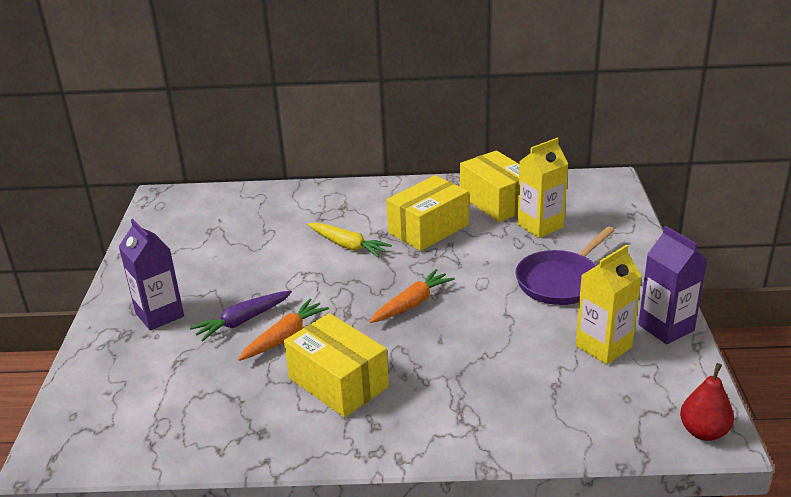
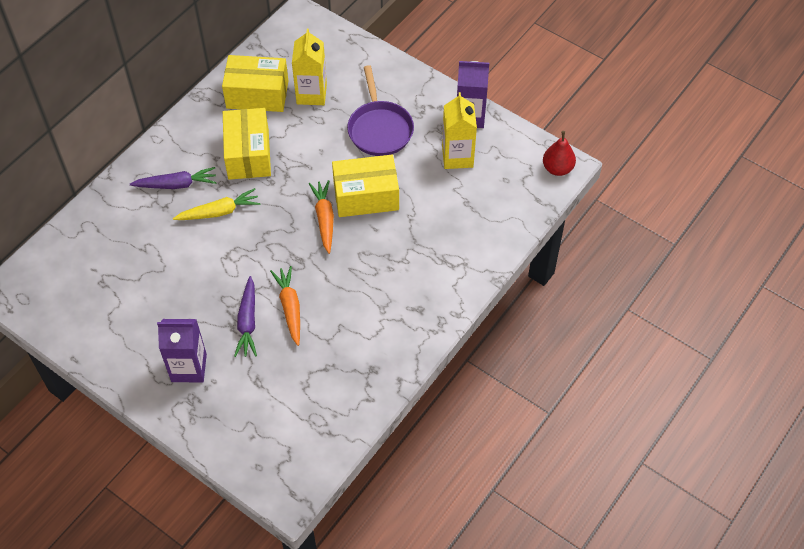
camera: 55 degrees left, 25 degrees up
(338, 382) = (364, 305): yellow box -> yellow box (366, 196)
(350, 213) = (176, 184): none -> purple carrot

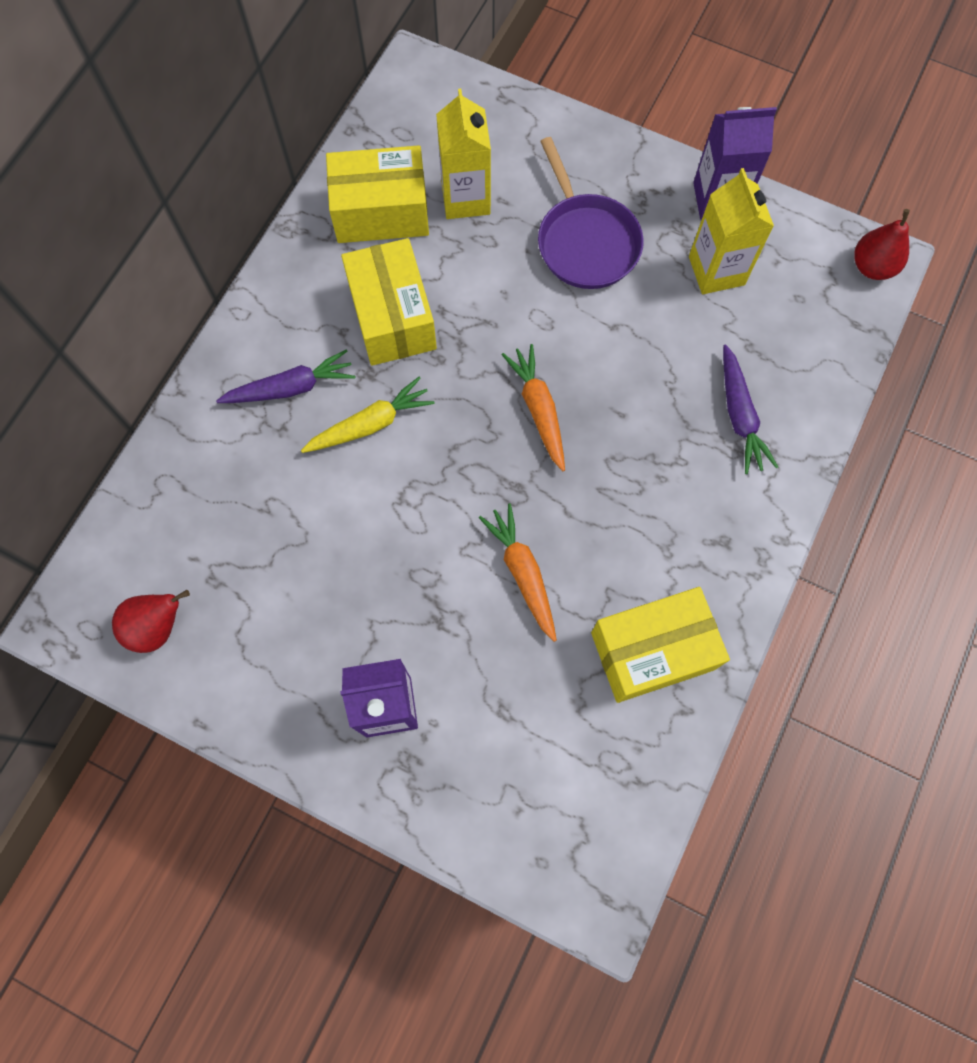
camera: 10 degrees left, 15 degrees up
(63, 303) = (158, 626): none -> red pear
(248, 322) = (462, 609): purple carrot -> purple carrot (739, 415)
(366, 196) = (593, 360): yellow box -> yellow box (652, 650)

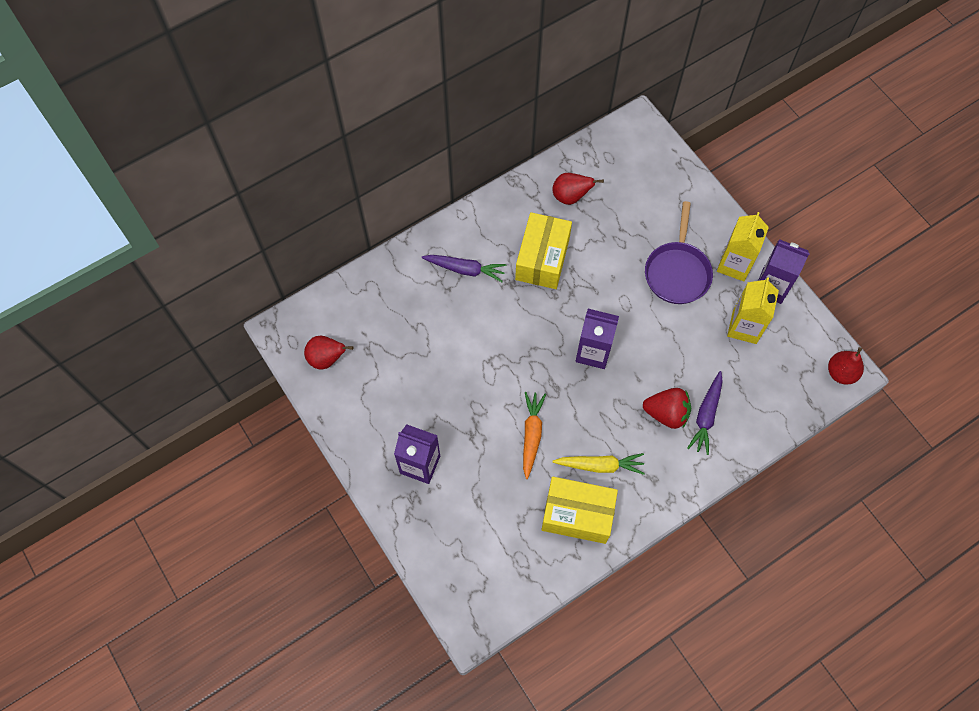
camera: 30 degrees right, 5 degrees down
(370, 424) = (496, 311): yellow carrot -> yellow carrot (600, 465)
(381, 212) = (570, 196): yellow box -> red pear
(465, 198) = (623, 212): yellow carton -> yellow carton (734, 264)
(538, 410) = (593, 352): orange carrot -> purple carton
(686, 441) = (666, 413): none -> red strawberry

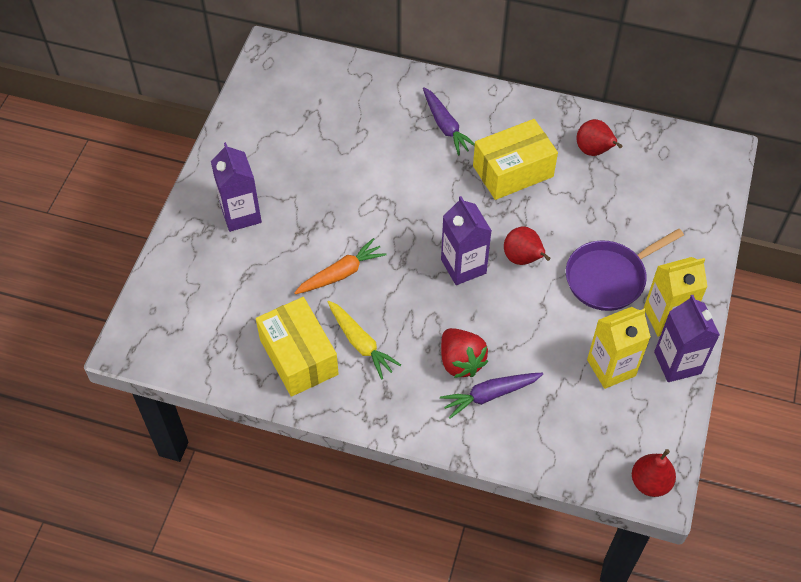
camera: 50 degrees right, 10 degrees down
(327, 358) = (274, 93): red pear -> red pear (523, 259)

